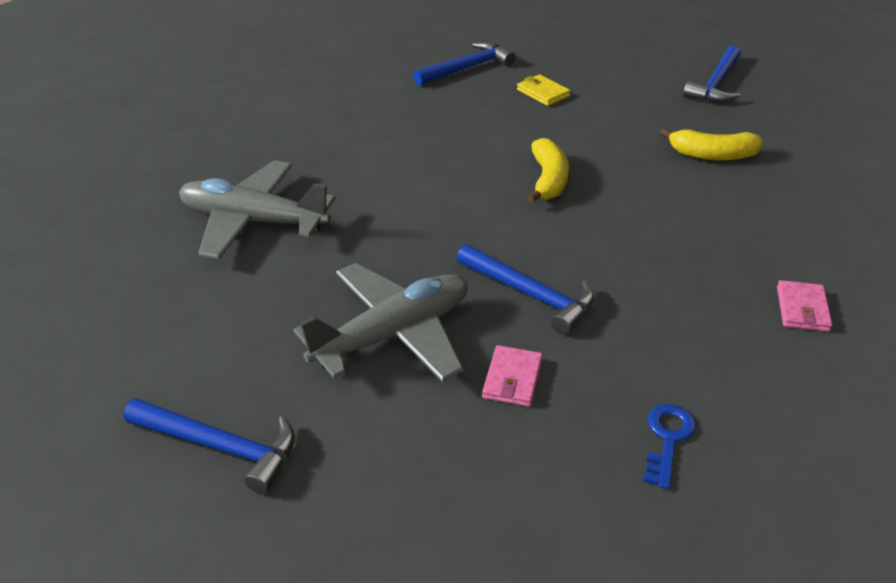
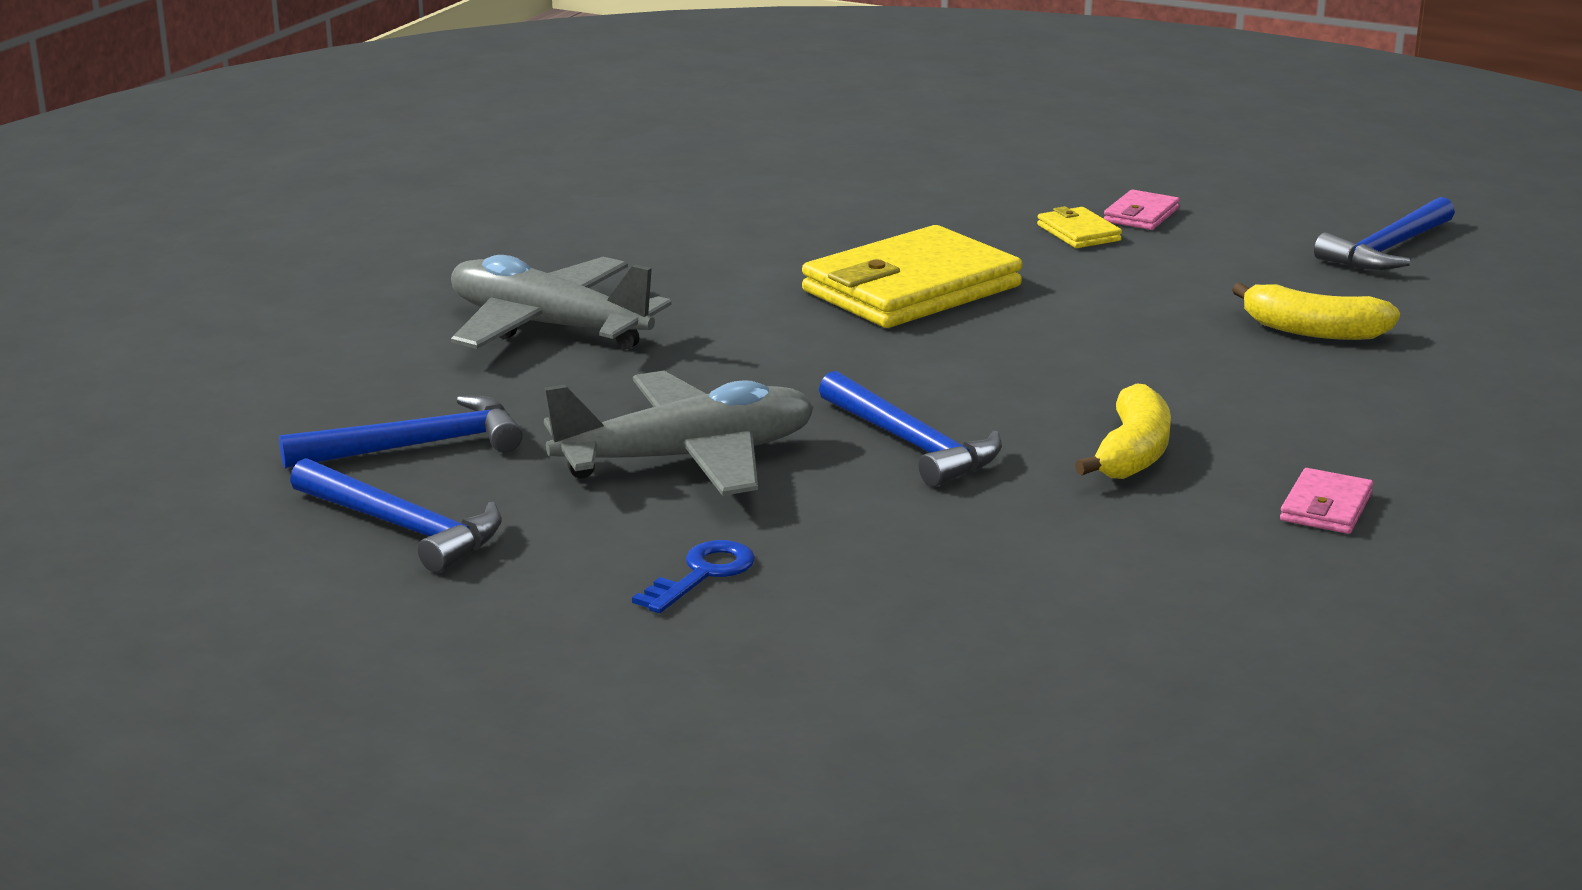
camera: 15 degrees right, 15 degrees down
(467, 68) = (971, 193): blue hammer -> blue hammer (417, 446)
(468, 153) = (911, 289): none -> yellow wallet
(512, 379) = (832, 519): pink wallet -> pink wallet (1141, 215)
(548, 180) = (1019, 331): yellow banana -> yellow banana (1132, 454)
(667, 439) = (1017, 601): blue key -> blue key (702, 574)

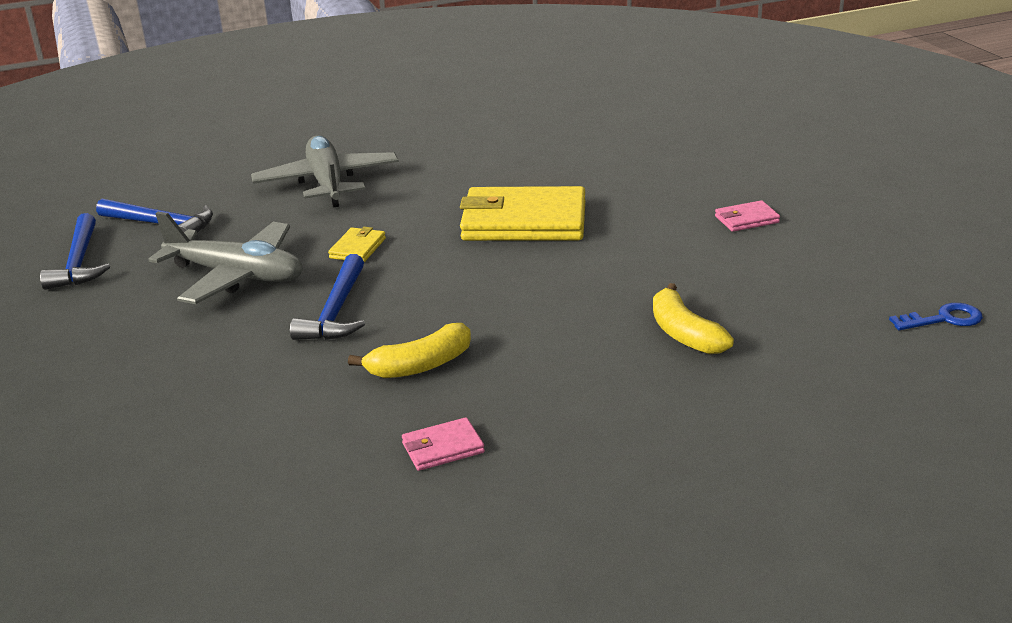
camera: 45 degrees right, 5 degrees up
(702, 574) = (119, 338): blue key -> blue key (943, 319)
(1078, 233) = (685, 218): yellow wallet -> yellow wallet (358, 248)
(1387, 250) = (857, 298): blue hammer -> none

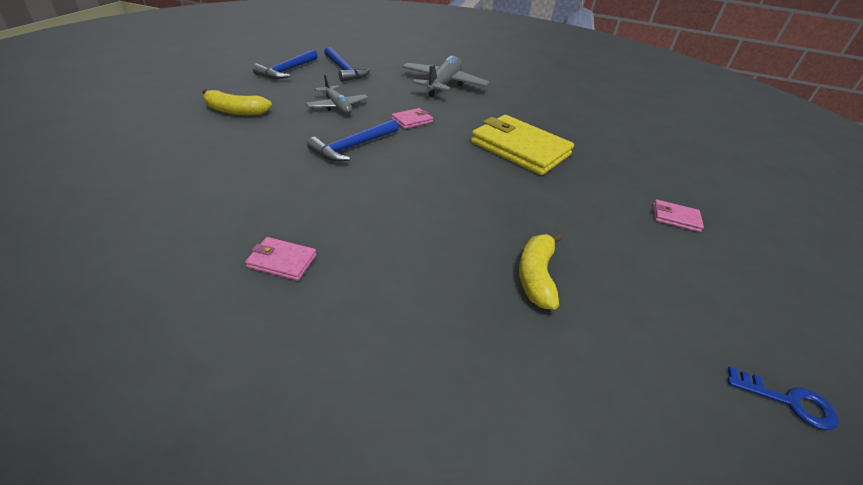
camera: 30 degrees right, 10 degrees up
(236, 276) = (337, 106): grey plane -> grey plane, size x0.61
(358, 248) = (412, 120): yellow wallet -> pink wallet
(420, 365) = (348, 200): yellow banana -> yellow banana (235, 111)

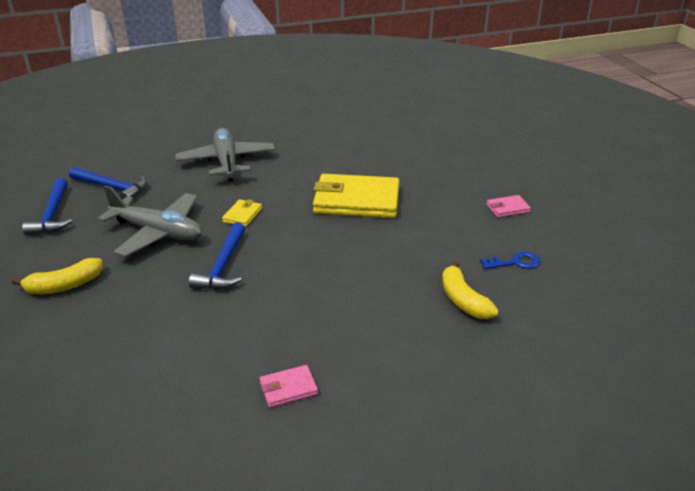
camera: 30 degrees left, 5 degrees down
(337, 106) = (158, 232): grey plane -> grey plane, size x1.63
(412, 120) = (242, 215): pink wallet -> yellow wallet
(788, 401) = (644, 299): blue key -> blue key (515, 262)

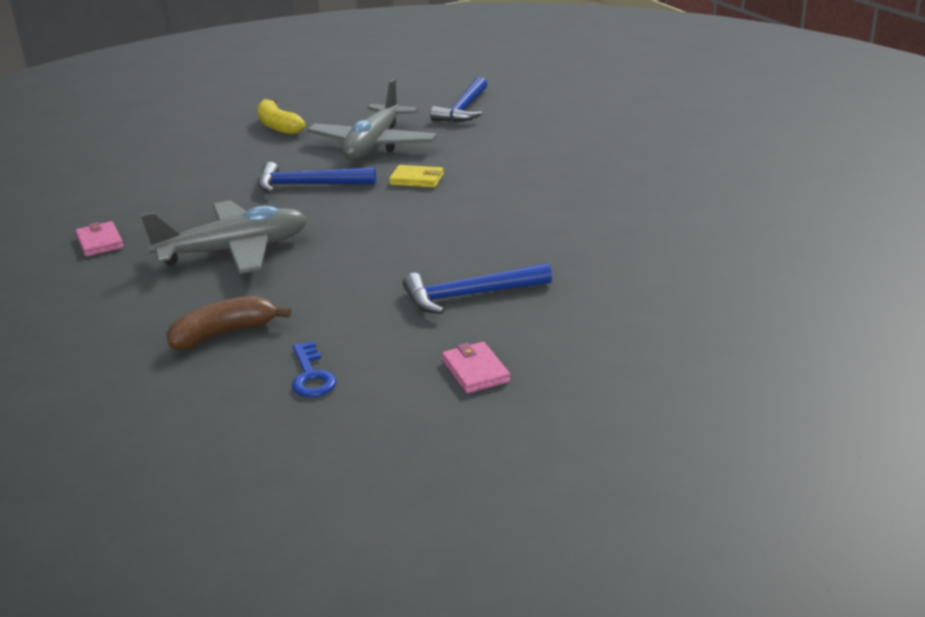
camera: 85 degrees right, 5 degrees down
(52, 215) = (402, 97): blue hammer -> blue hammer (469, 295)
(227, 162) = (550, 152): grey plane -> grey plane (234, 251)
(356, 201) = (469, 243): yellow wallet -> none
(463, 300) = (224, 333): yellow banana -> brown banana

